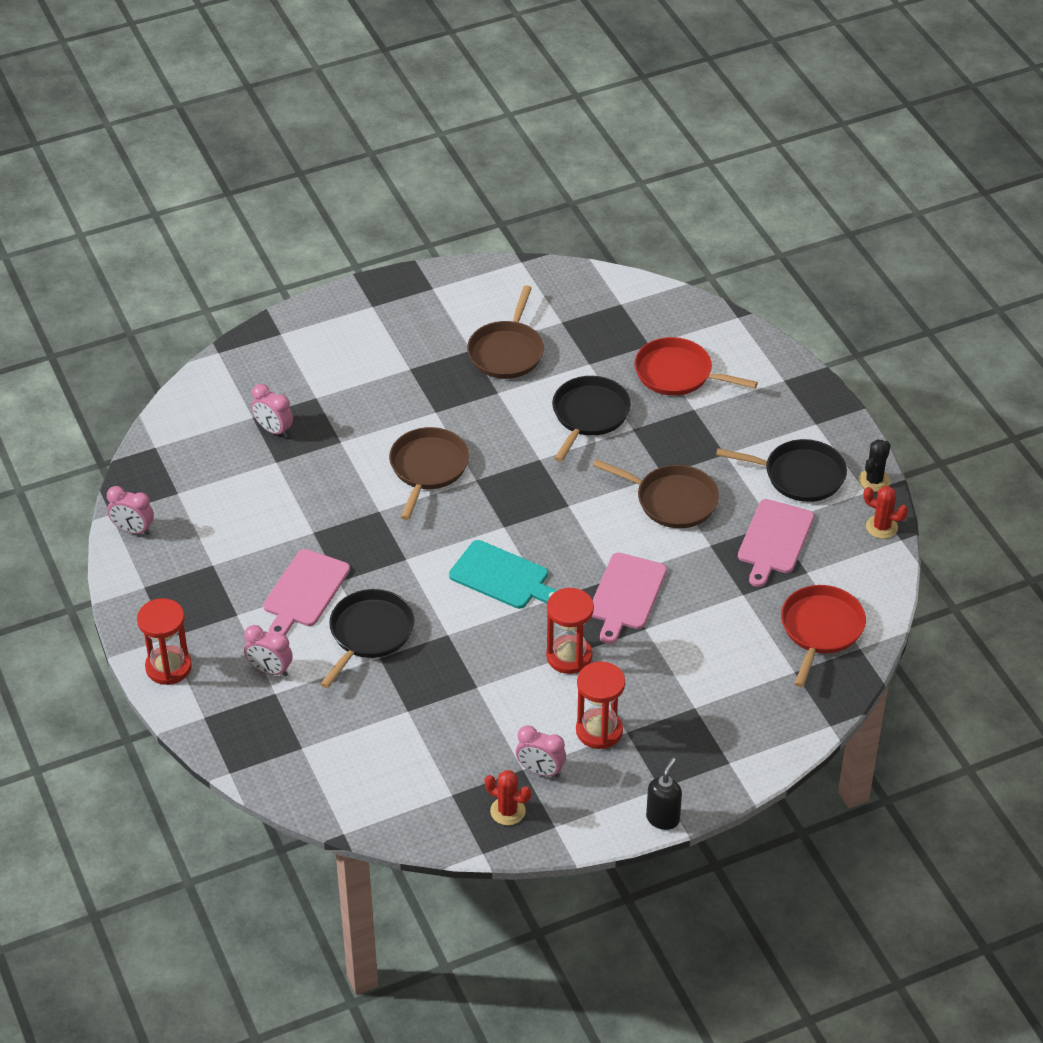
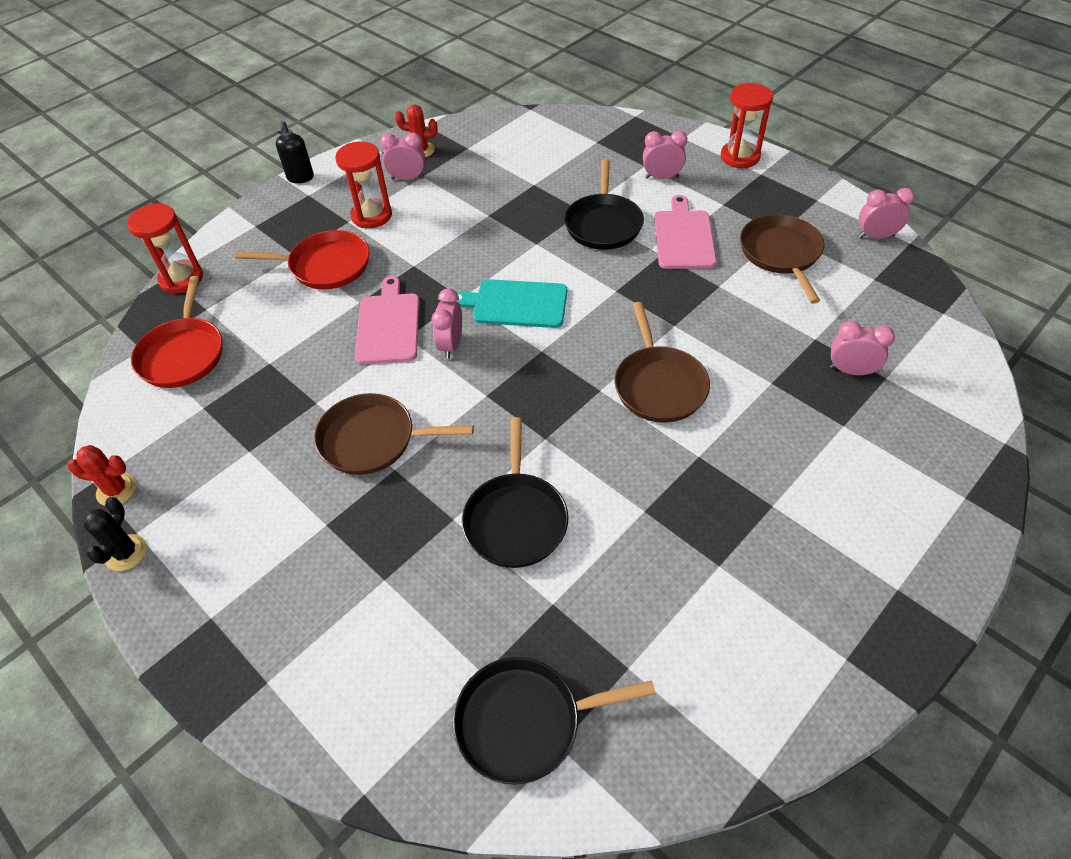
camera: 160 degrees right, 5 degrees up
(507, 352) = (671, 580): brown pan -> brown pan (781, 254)
(569, 656) = (420, 259): red hourglass -> red hourglass (181, 279)
(578, 557) = (451, 345): none -> pink clock
(677, 373) = (425, 633): red pan -> red pan (326, 266)
(774, 540) = (244, 432): pink cutting board -> none
(800, 475) = (224, 526): black pan -> black pan (525, 722)

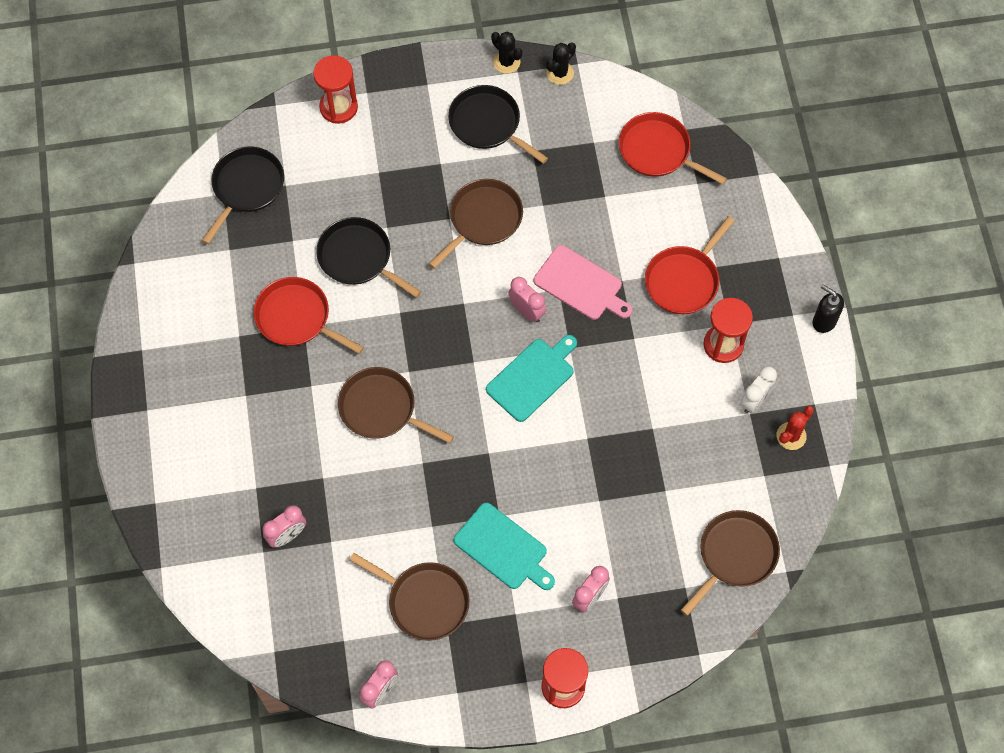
camera: 125 degrees right, 15 degrees up
(116, 490) = (560, 73): red cactus -> black cactus
(181, 279) = (748, 182): red hourglass -> red hourglass (338, 107)
(407, 178) = (755, 400): pink clock -> white clock
(545, 133) = (735, 555): none -> brown pan
(603, 224) = (568, 503): black pan -> black pan (487, 124)
(642, 525) = (296, 318): none -> red pan
(683, 237) = (503, 548): pink cutting board -> turquoise cutting board

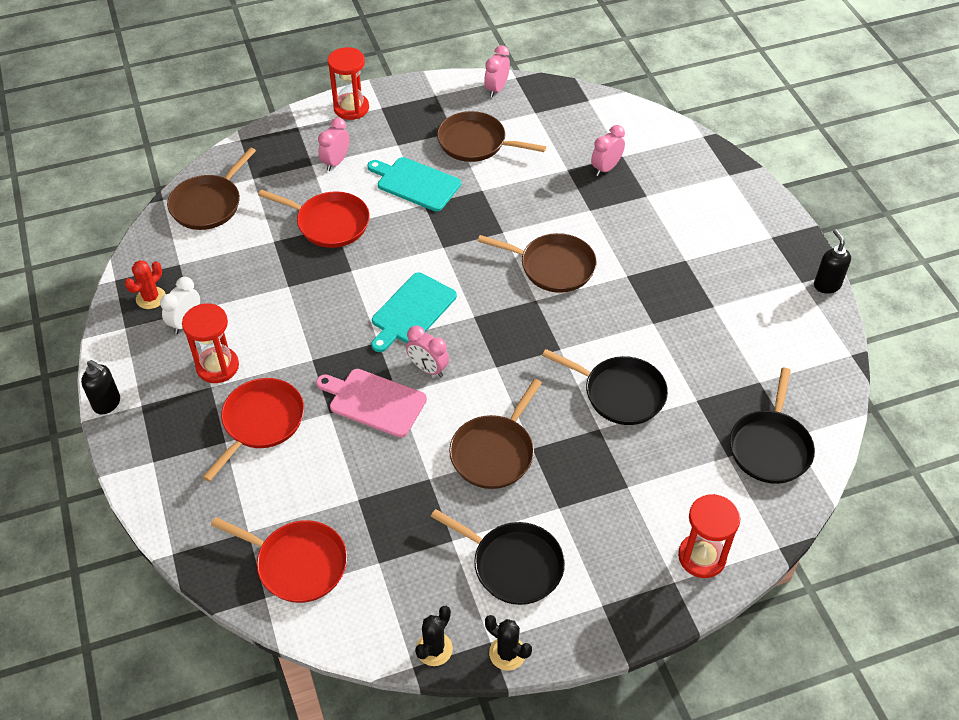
camera: 170 degrees right, 15 degrees down
(119, 342) = (826, 285): none -> black soap dispenser
(296, 318) = (663, 329): red pan -> red pan (329, 223)

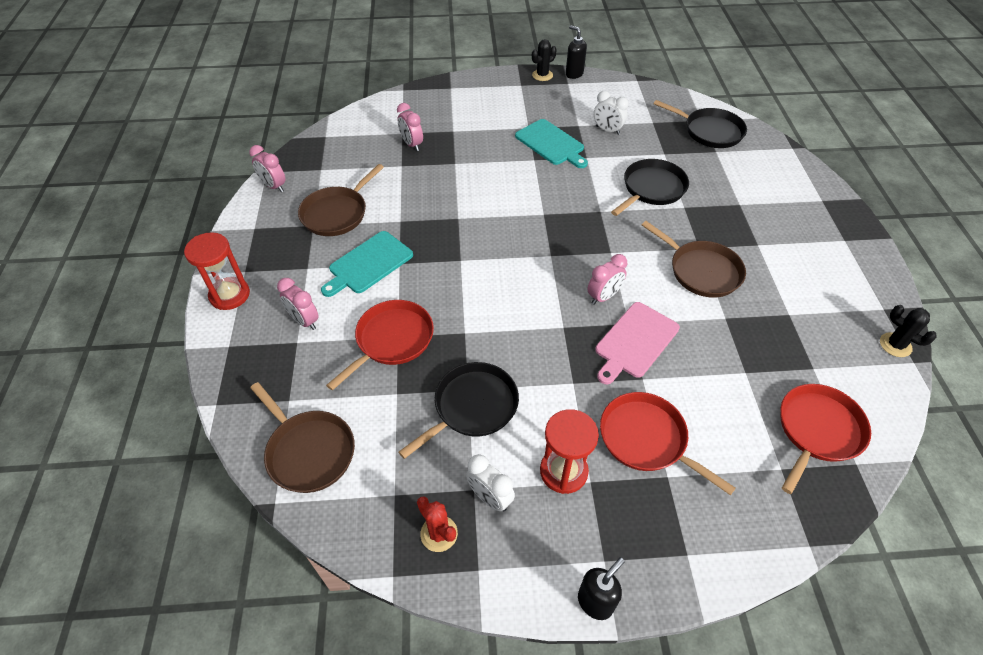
camera: 75 degrees left, 0 degrees up
(412, 311) = (532, 296): turquoise cutting board -> turquoise cutting board (551, 143)
(507, 653) = (893, 300): black cactus -> black cactus (542, 75)
(513, 565) = (812, 281): black pan -> black pan (472, 407)
(553, 267) = (510, 196): brown pan -> none
(702, 557) = (801, 183): red hourglass -> none
(717, 336) = (607, 130): none -> white clock
(826, 285) = (574, 74): black soap dispenser -> black soap dispenser turned 45 degrees clockwise

